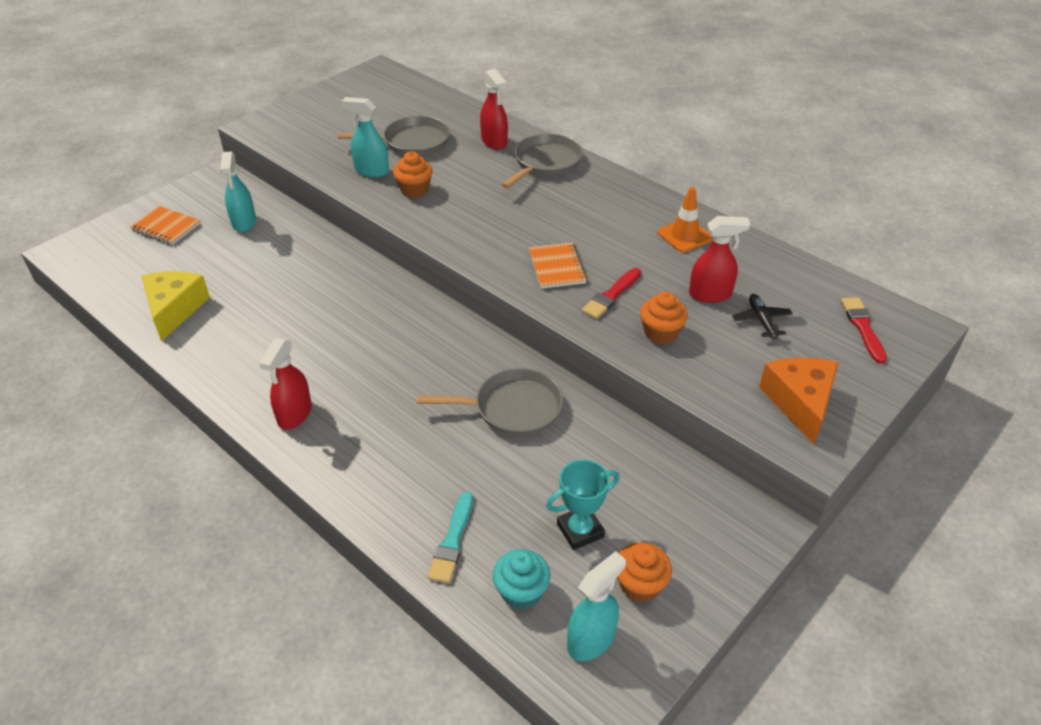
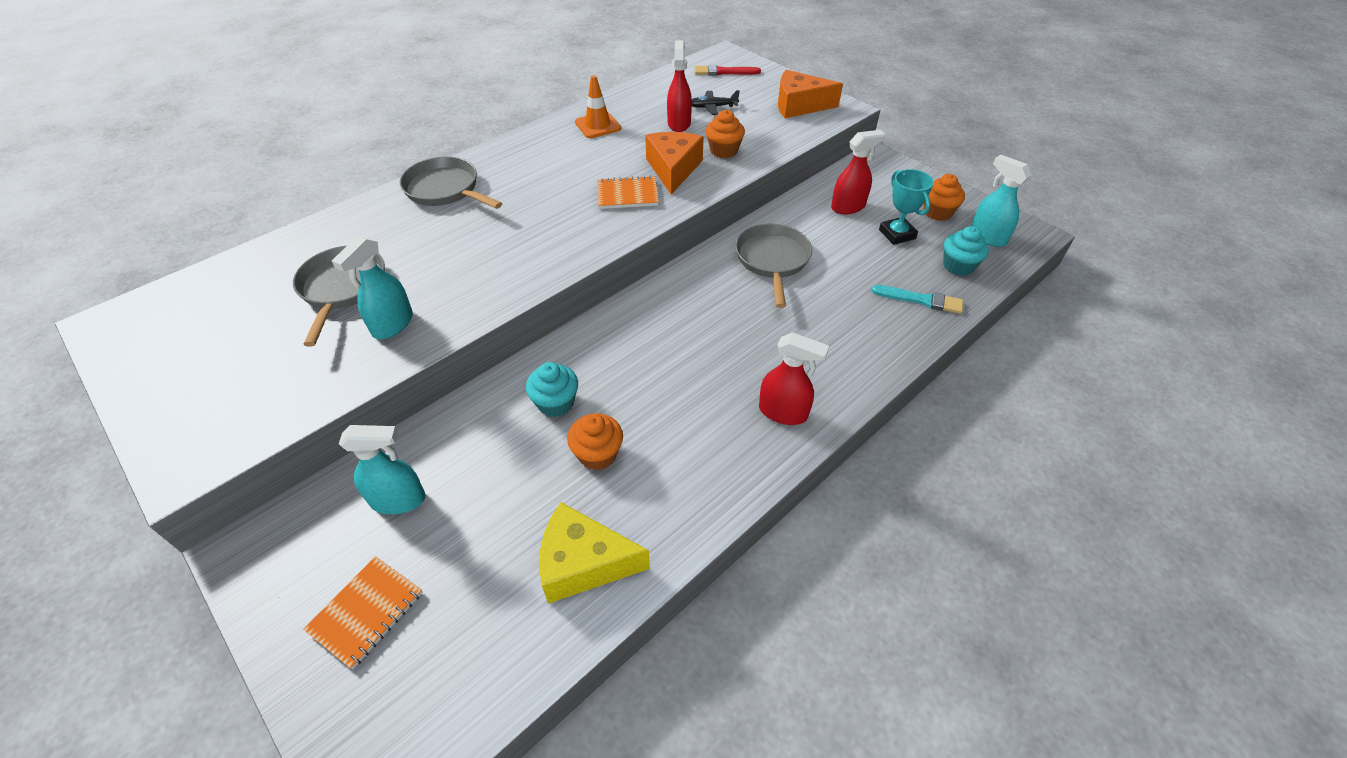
camera: 85 degrees left, 5 degrees up
(321, 279) = (555, 403): none -> turquoise cupcake
(414, 190) = (454, 286): orange cupcake -> orange cupcake (597, 454)
(494, 142) = (381, 222): red spray bottle -> red spray bottle (848, 207)
(611, 295) = (673, 169): red brush -> orange cheese

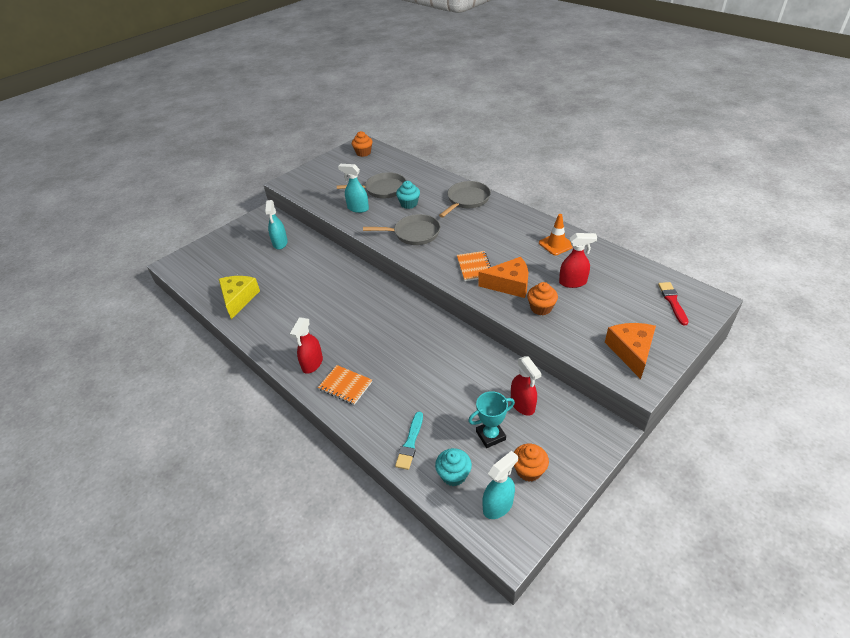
camera: 90 degrees right, 5 degrees down
(366, 612) = (233, 247): orange notebook -> orange notebook (345, 386)
(555, 403) = (327, 277): turquoise cupcake -> turquoise cupcake (409, 204)
(597, 454) = (294, 296): orange cupcake -> orange cupcake (363, 153)
(712, 107) = (606, 298): black plane -> none
(772, 261) = (447, 358): grey pan -> grey pan (413, 233)

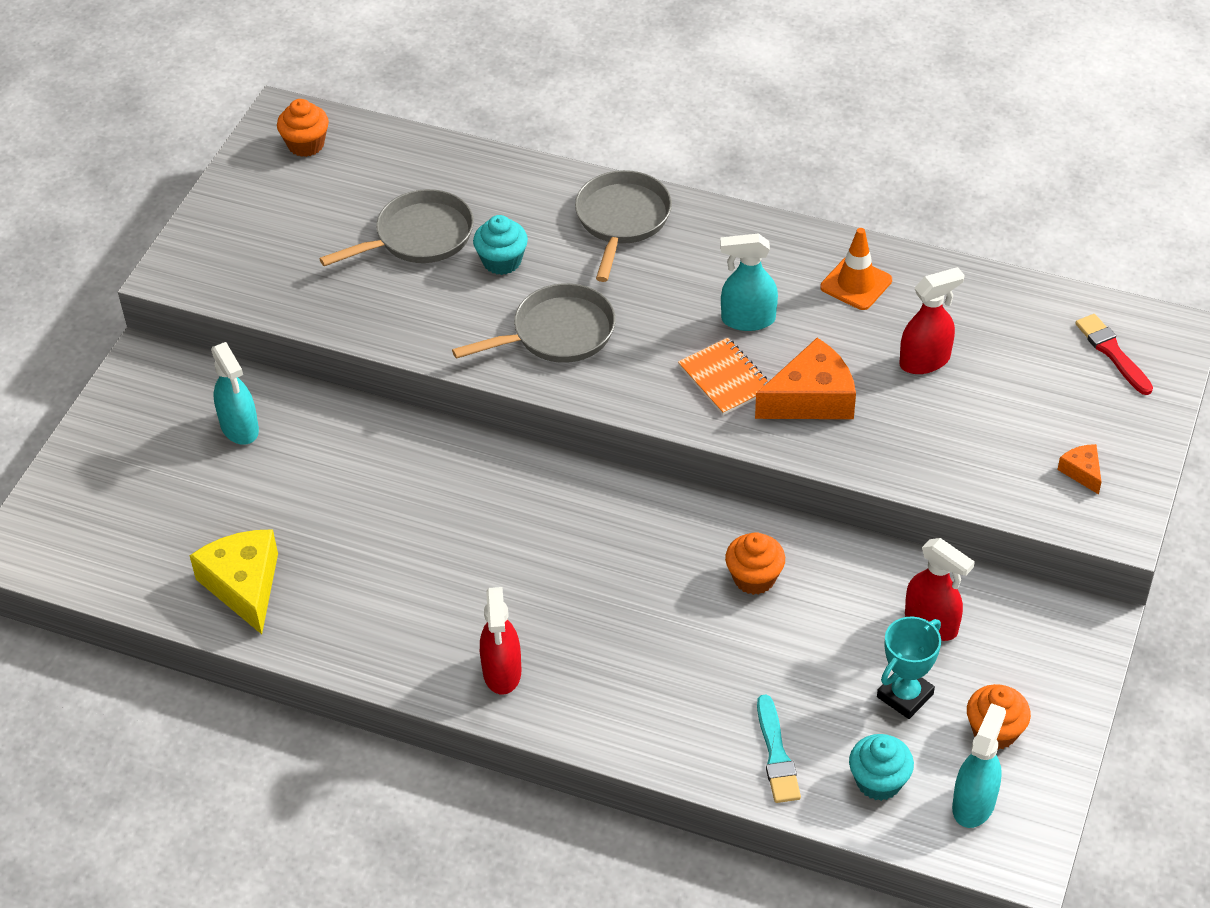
camera: 25 degrees left, 5 degrees up
(345, 386) = (595, 693): orange notebook -> none
(358, 208) = (394, 301): turquoise spray bottle -> turquoise spray bottle (747, 319)
(541, 308) = (893, 432): orange cupcake -> orange cupcake (754, 578)
(631, 352) = (1082, 472): orange cheese -> orange cheese, size x0.49

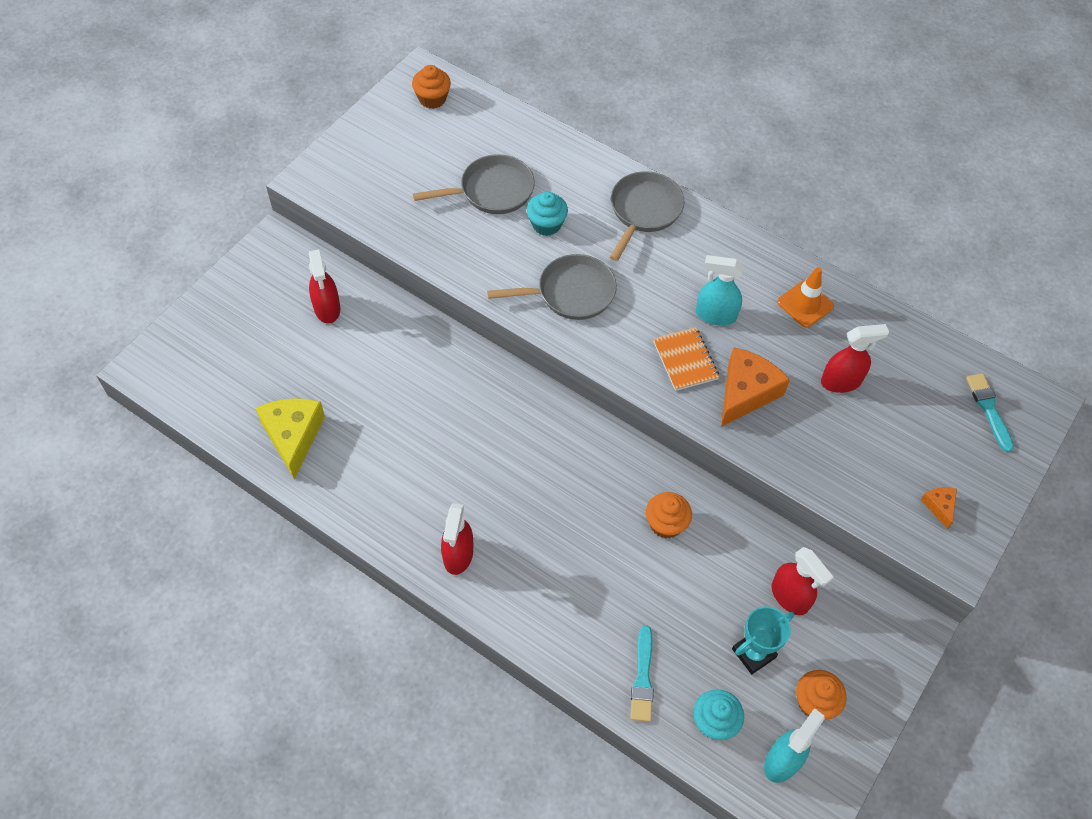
camera: 10 degrees right, 10 degrees up
(240, 428) = (327, 308): turquoise spray bottle -> red spray bottle
(811, 398) = (746, 392): orange cheese -> orange cheese turned 45 degrees counterclockwise
(1112, 353) = (988, 409): red brush -> turquoise brush

